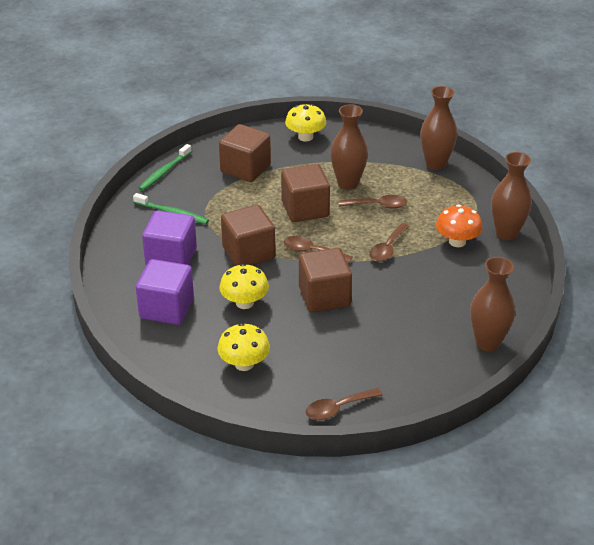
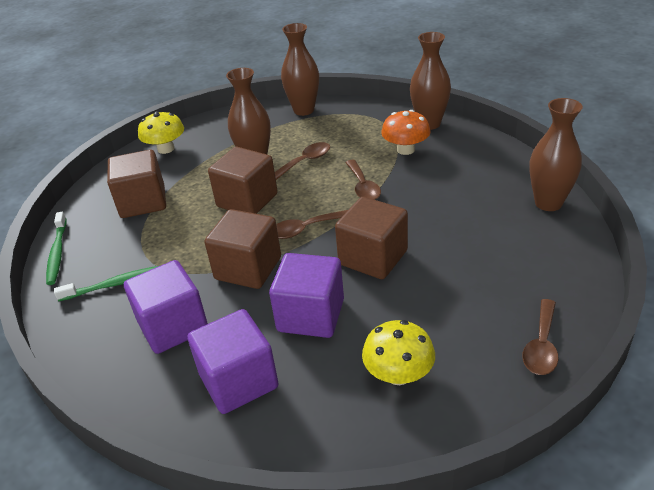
camera: 40 degrees left, 0 degrees up
(244, 303) = (311, 315): yellow mushroom -> purple cube

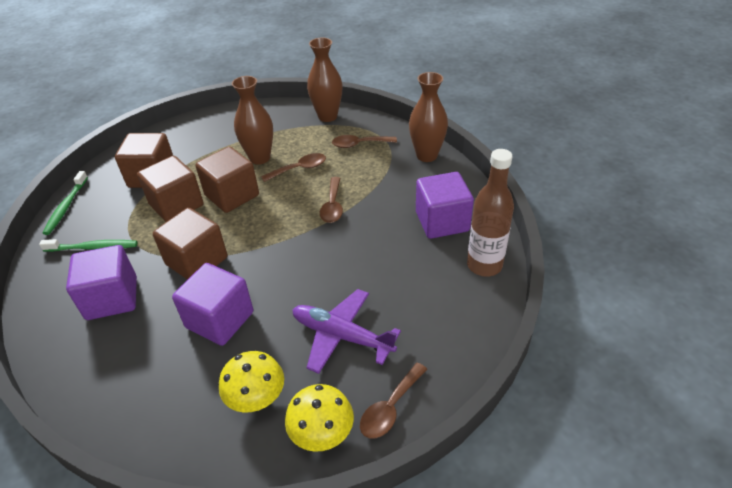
camera: 15 degrees right, 5 degrees up
(166, 149) = (197, 129): yellow mushroom -> yellow mushroom (322, 432)
(238, 381) = (132, 363): purple cube -> purple cube (442, 221)
(305, 229) = (261, 235): brown spoon -> brown spoon (359, 144)
(373, 257) = (300, 279): brown cube -> brown cube (176, 205)
(405, 150) = (390, 177): orange mushroom -> none
(450, 297) = (342, 336): none -> purple plane
(548, 203) = (484, 265): brown vase -> brown bottle

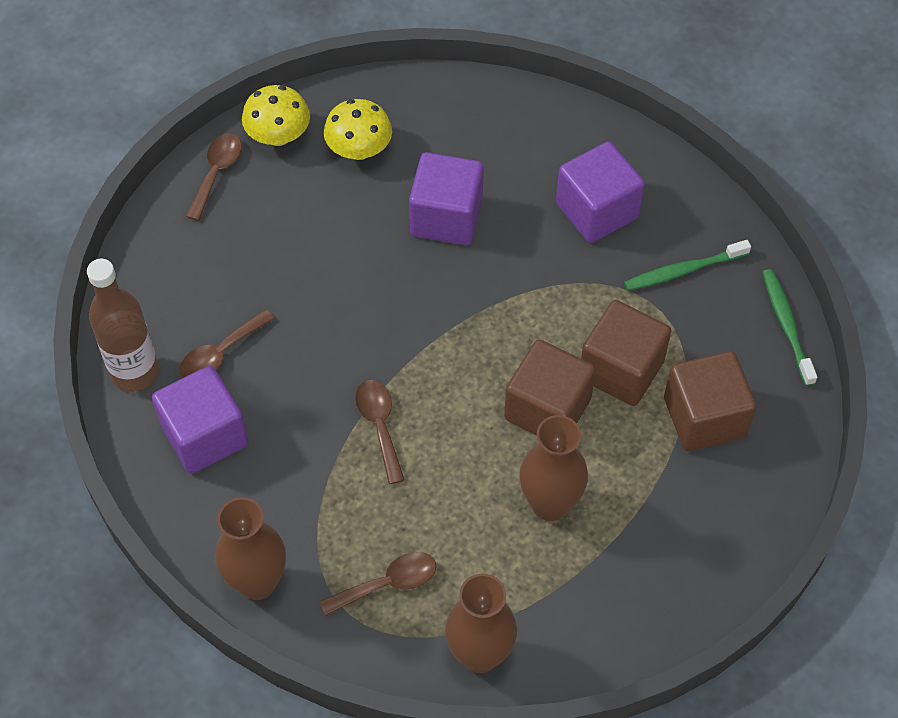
camera: 160 degrees right, 15 degrees up
(196, 261) = (526, 285): brown cube -> none
(299, 169) = (468, 494): brown spoon -> brown spoon (220, 354)
(342, 336) = (293, 233): purple plane -> none

